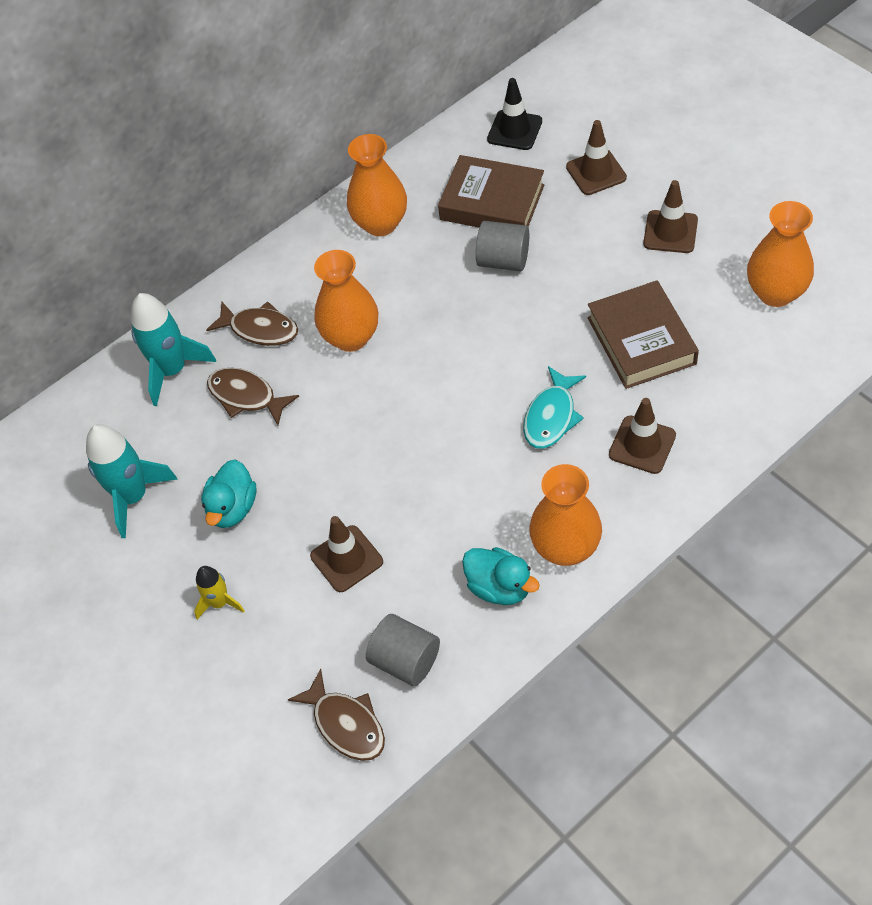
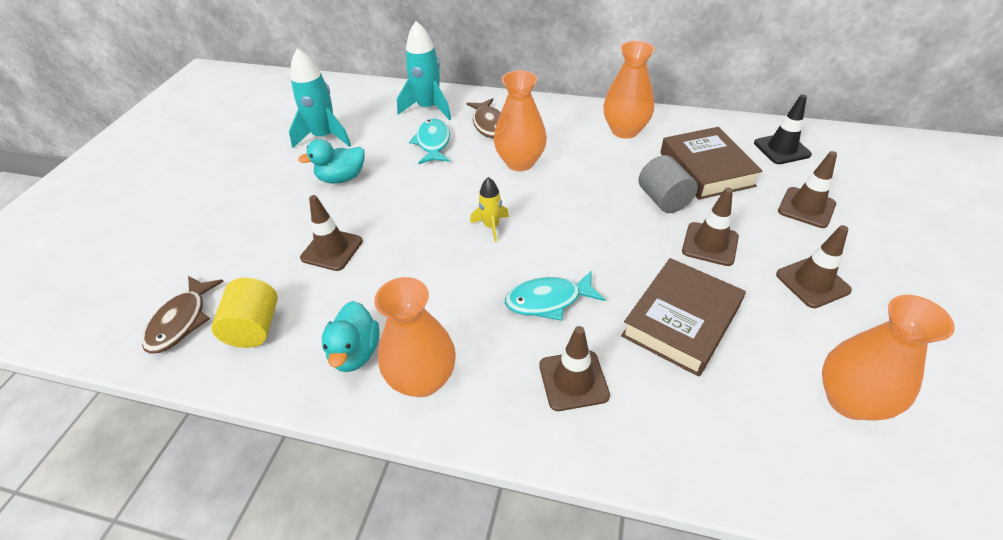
camera: 50 degrees right, 10 degrees down
(219, 602) = (263, 208): yellow rocket -> yellow rocket (491, 226)
(246, 396) = (433, 143): brown fish -> turquoise fish
(405, 660) = (254, 327): grey cylinder -> yellow cylinder
(581, 266) = (710, 244): none -> brown traffic cone

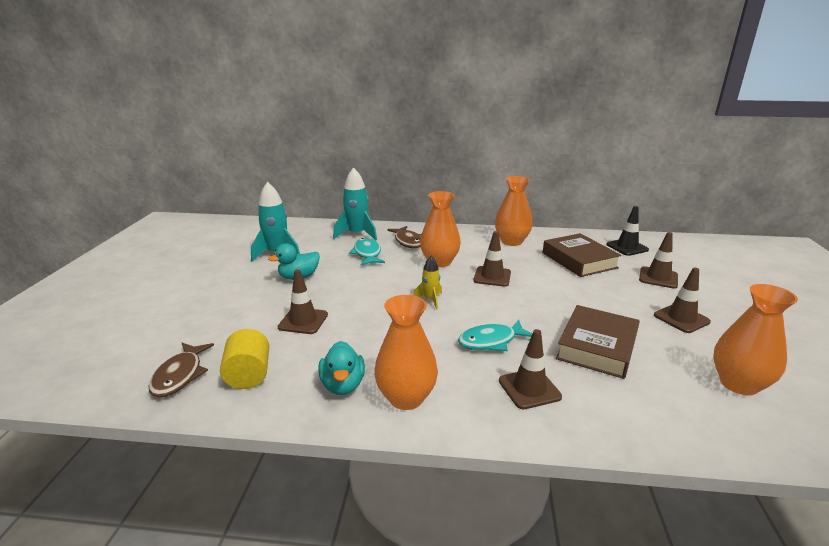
camera: 10 degrees left, 20 degrees down
(663, 200) = (555, 278): grey cylinder -> none
(710, 244) = (599, 301): brown traffic cone -> brown traffic cone (492, 276)

